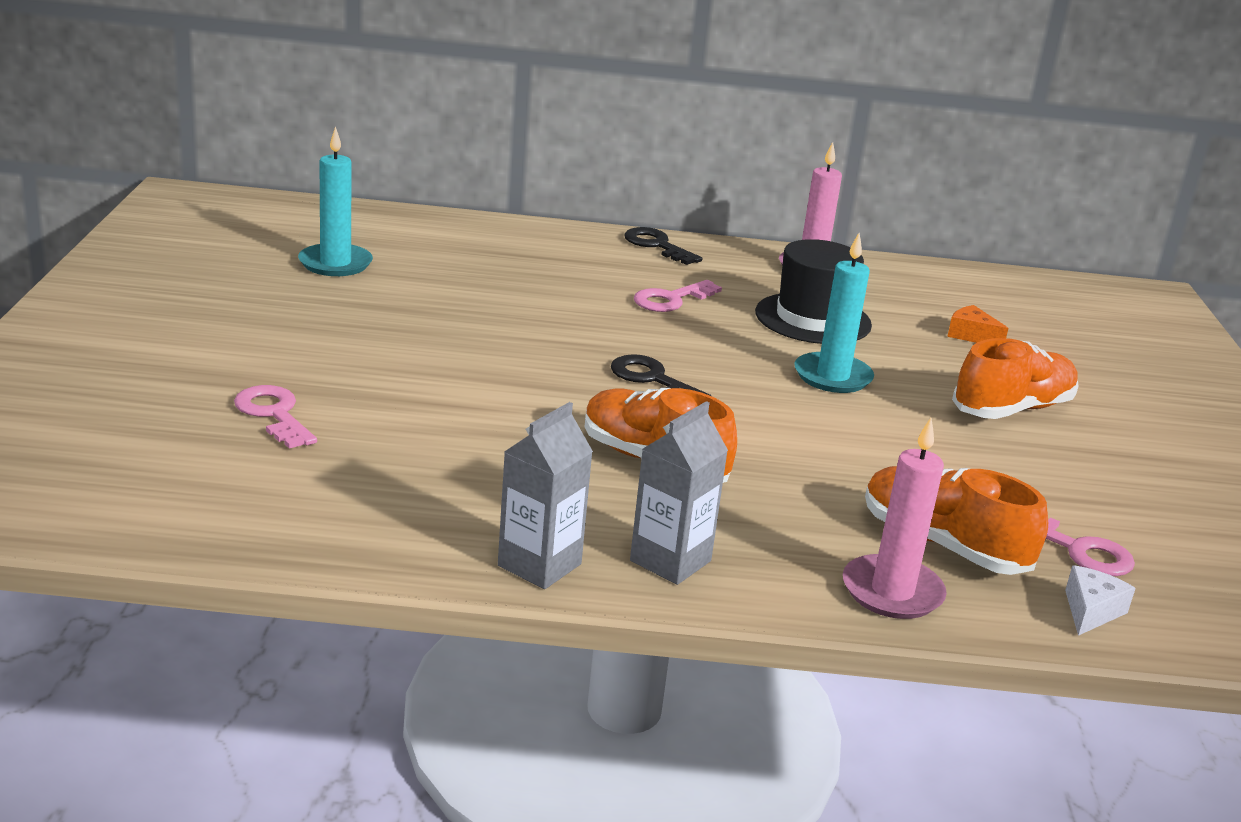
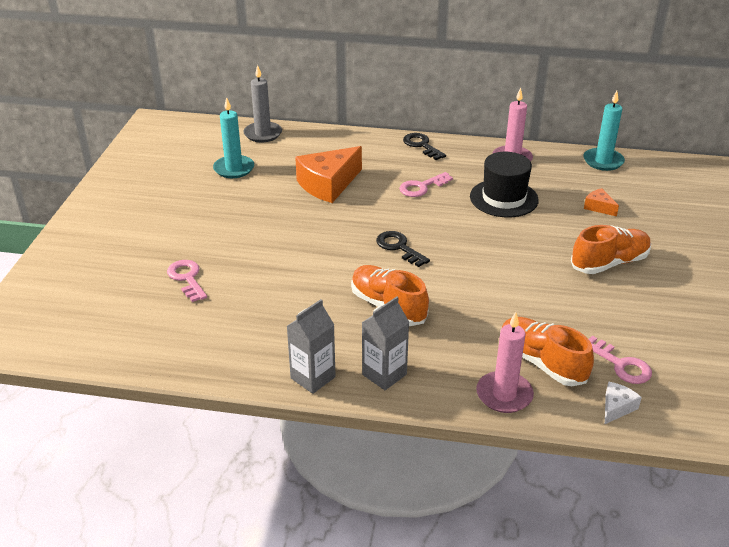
camera: 10 degrees right, 10 degrees up
(379, 219) = (263, 134): none -> grey candle
(508, 291) = (328, 184): none -> orange cheese
(832, 377) = (505, 242): turquoise candle -> turquoise candle (603, 161)

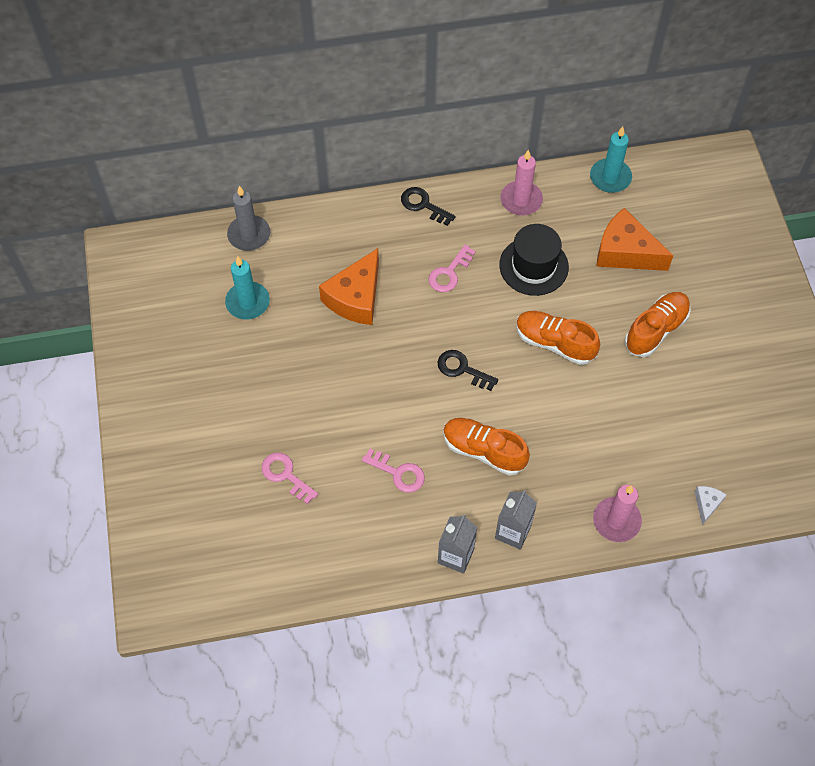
camera: 20 degrees left, 25 degrees up
(541, 362) = (634, 474): orange shoe -> orange shoe (554, 343)
(599, 207) = (625, 252): orange cheese -> orange cheese, size x2.17
(621, 365) = (698, 455): pink key -> pink key (398, 473)

